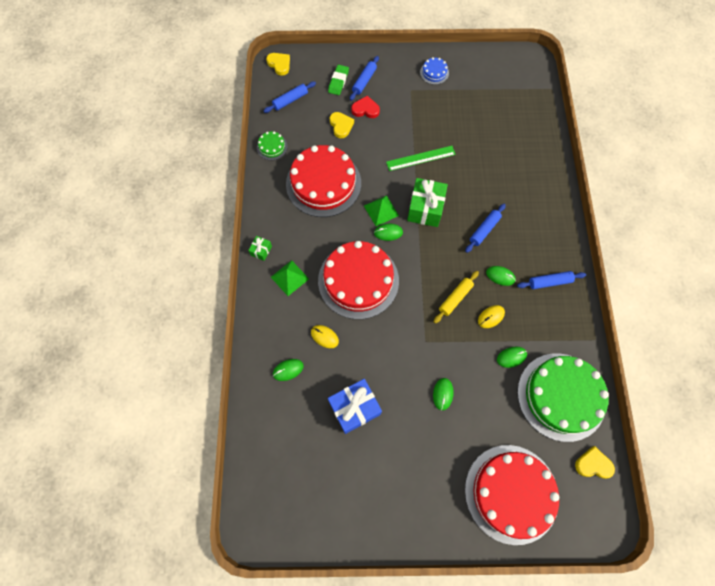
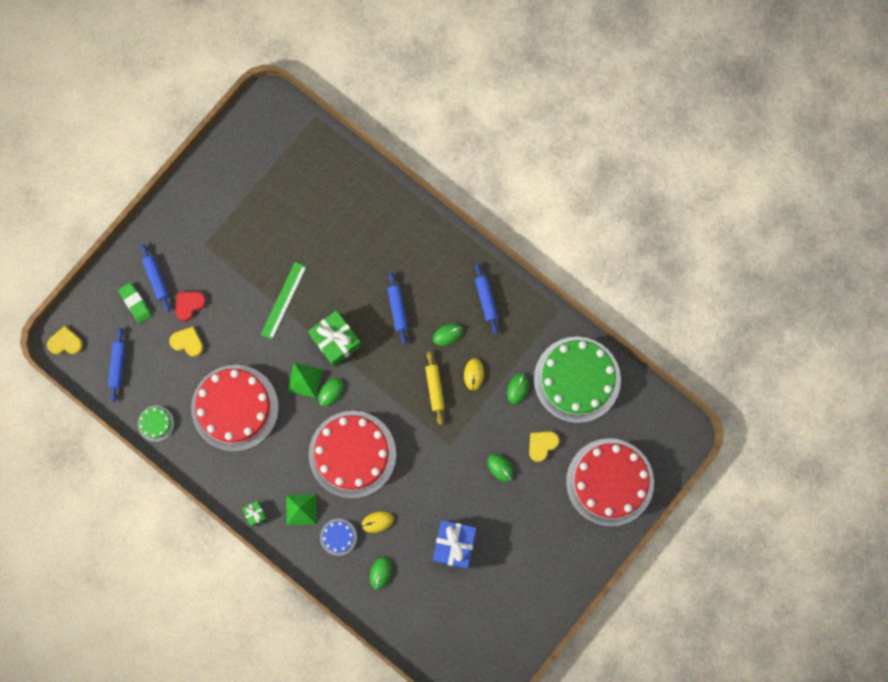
camera: 50 degrees left, 10 degrees up
(434, 73) = (204, 205): blue cake -> blue cake (338, 537)
(549, 282) = (486, 299): blue rolling pin -> blue rolling pin turned 45 degrees counterclockwise
(593, 464) = (640, 403): yellow heart -> yellow heart (542, 445)

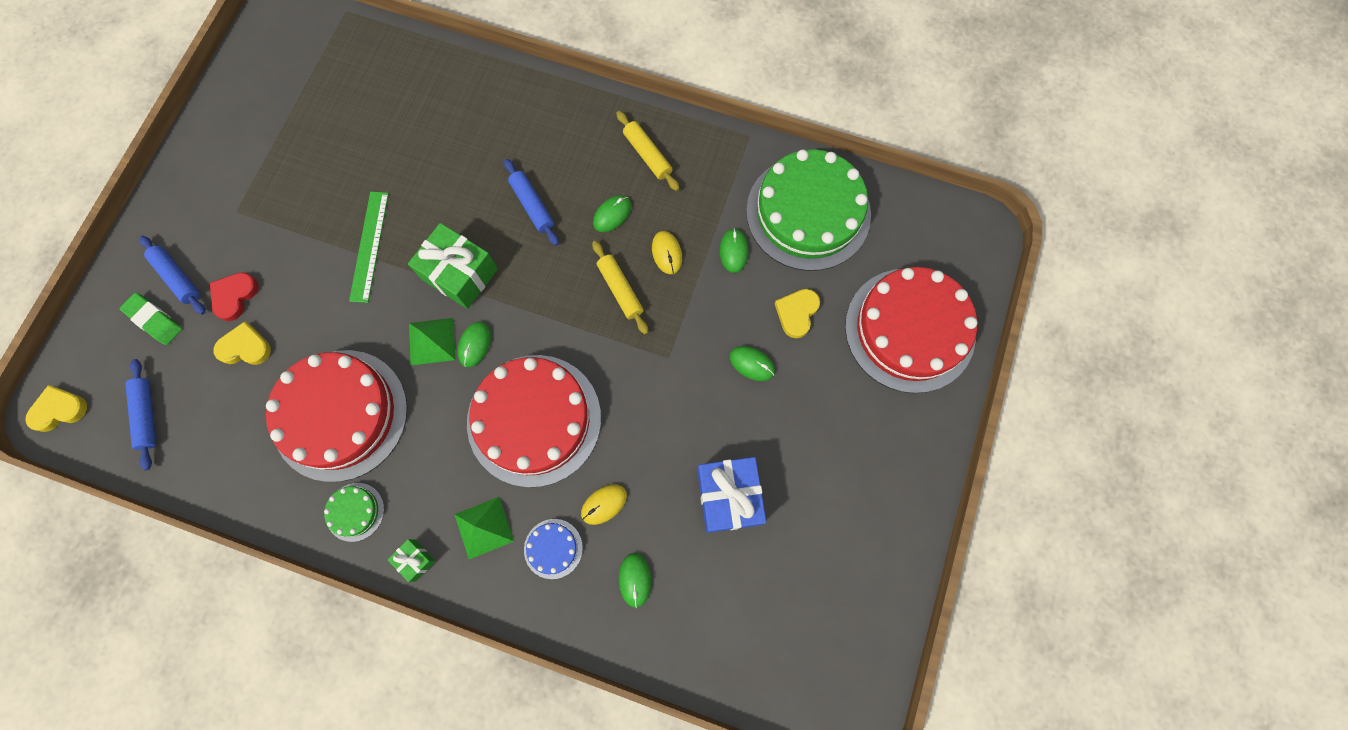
camera: 20 degrees left, 5 degrees down
(156, 423) = (226, 479): green cake -> green cake (355, 512)
(486, 299) = (647, 155): blue rolling pin -> yellow rolling pin

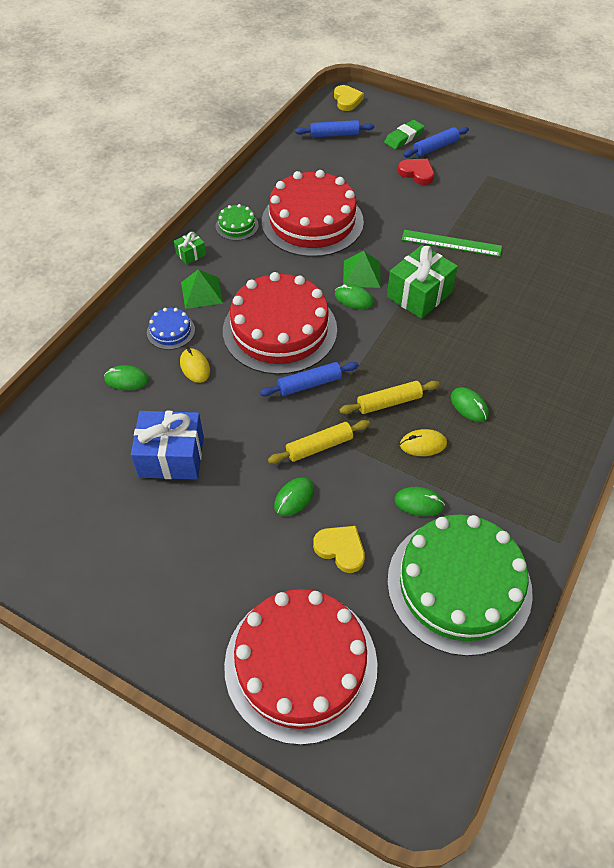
camera: 100 degrees right, 20 degrees down
(245, 347) = (375, 177): yellow heart -> none
(532, 205) = (482, 348): blue rolling pin -> blue rolling pin (309, 384)
(647, 155) = (536, 443): yellow rolling pin -> yellow rolling pin (319, 446)

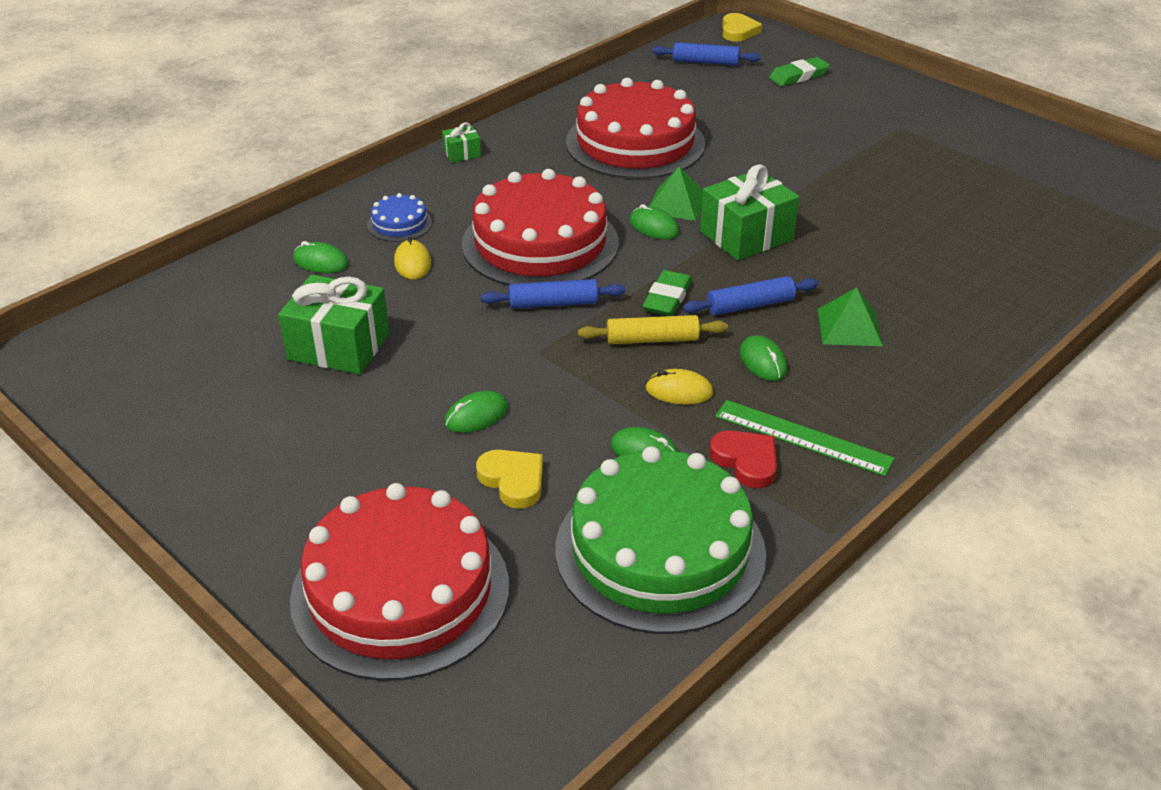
camera: 15 degrees right, 15 degrees down
(171, 456) = (339, 346): blue gift -> green gift
(201, 292) = (457, 192): green pyramid -> green pyramid (849, 327)
(237, 226) = (534, 134): green cake -> none
(319, 446) = (535, 369): yellow rolling pin -> none
(386, 363) = (667, 298): none -> green eraser
(417, 173) = (800, 113): red heart -> red heart (746, 461)
(435, 148) = (837, 91): blue rolling pin -> blue rolling pin (750, 305)
(451, 243) = (815, 190): green ruler -> green ruler (803, 437)

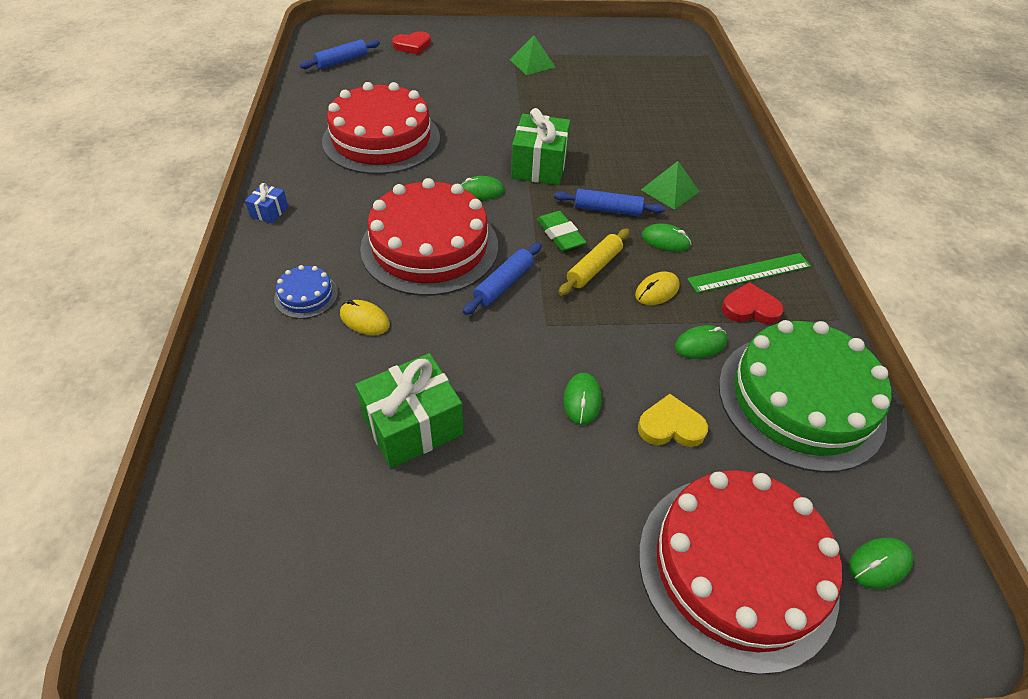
camera: 50 degrees left, 10 degrees up
(321, 262) = (290, 368): green mouse -> green mouse (879, 564)
(462, 153) = (269, 212): green gift -> blue gift
(676, 203) = (470, 167): green pyramid -> green pyramid (532, 63)
(738, 31) = (331, 30): yellow heart -> none
(750, 305) = (607, 209): blue rolling pin -> blue rolling pin turned 75 degrees clockwise
(798, 76) = (412, 46): green eraser -> red heart

